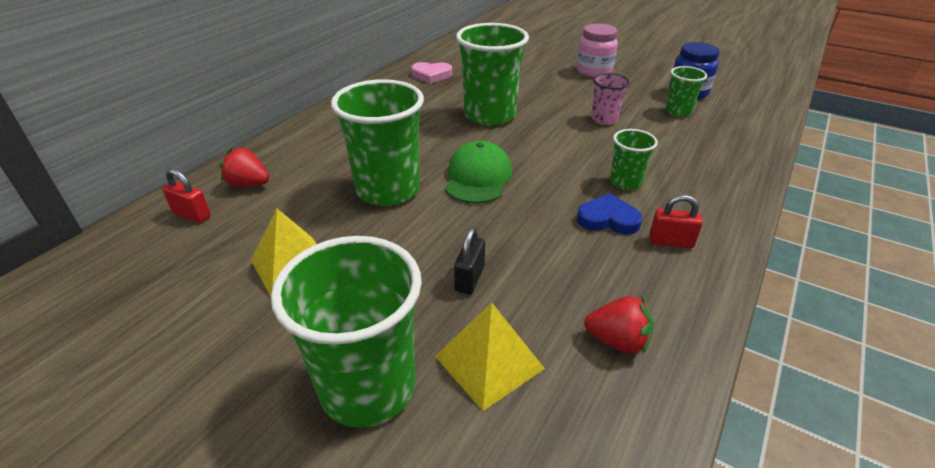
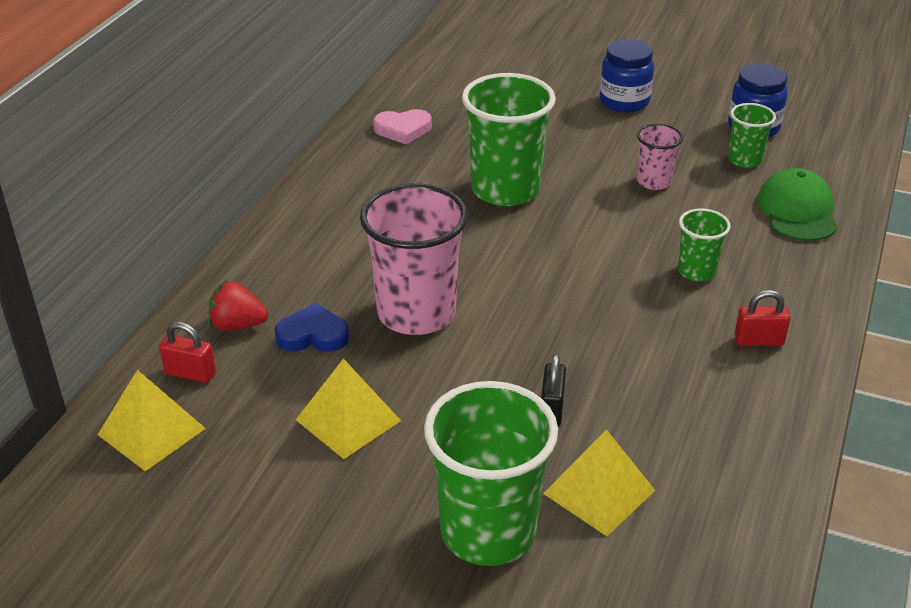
camera: 10 degrees left, 0 degrees up
(133, 255) = (151, 431): none -> yellow pyramid
(388, 190) = (416, 313): green cup -> pink cup
(478, 177) = (520, 284): green cap -> green cap (797, 211)
(594, 71) = (624, 101): pink jar -> blue jar
(608, 219) = (685, 321): blue heart -> blue heart (313, 335)
(617, 340) = (720, 454): red strawberry -> none

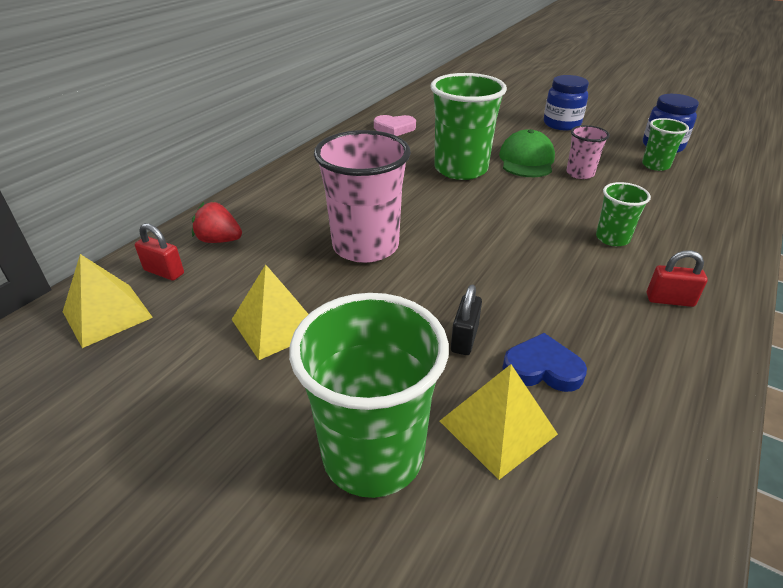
camera: 10 degrees right, 0 degrees up
(313, 335) = (275, 253): blue heart -> blue heart (542, 368)
(797, 211) = (702, 203): green cap -> green cap (526, 160)

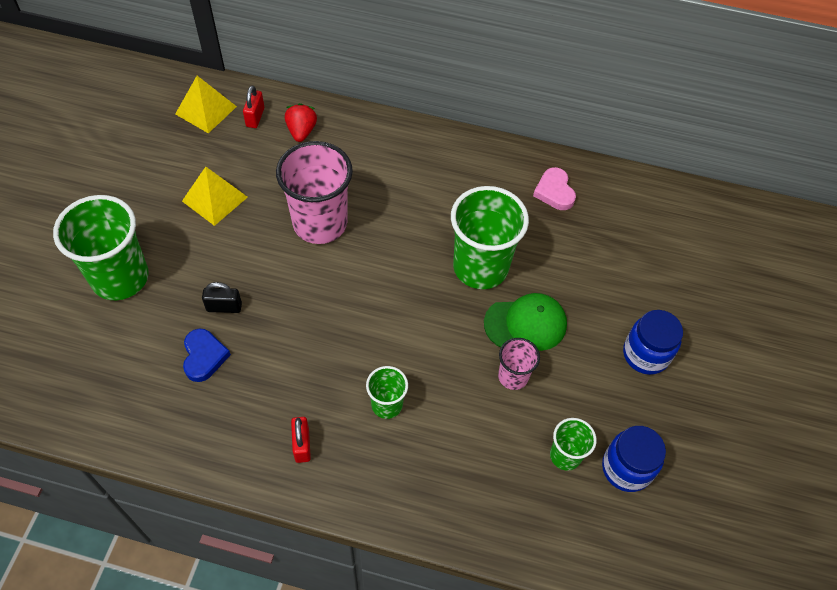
camera: 70 degrees right, 20 degrees up
(498, 427) = (149, 336): yellow pyramid -> none

